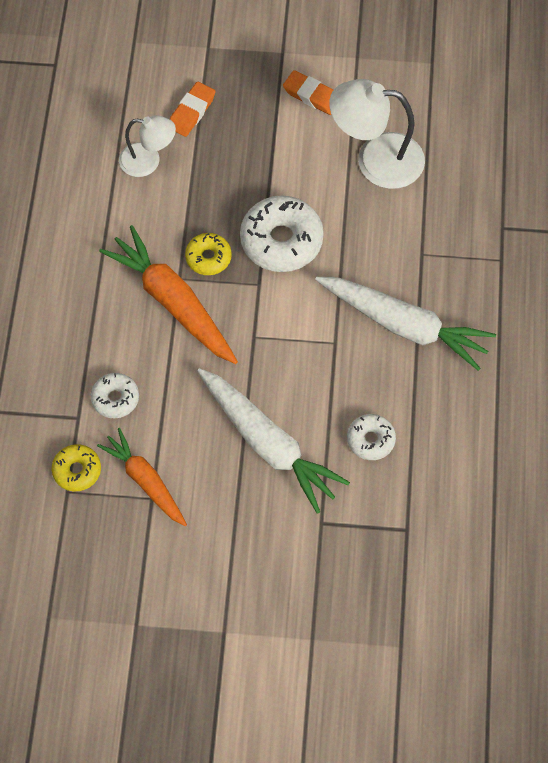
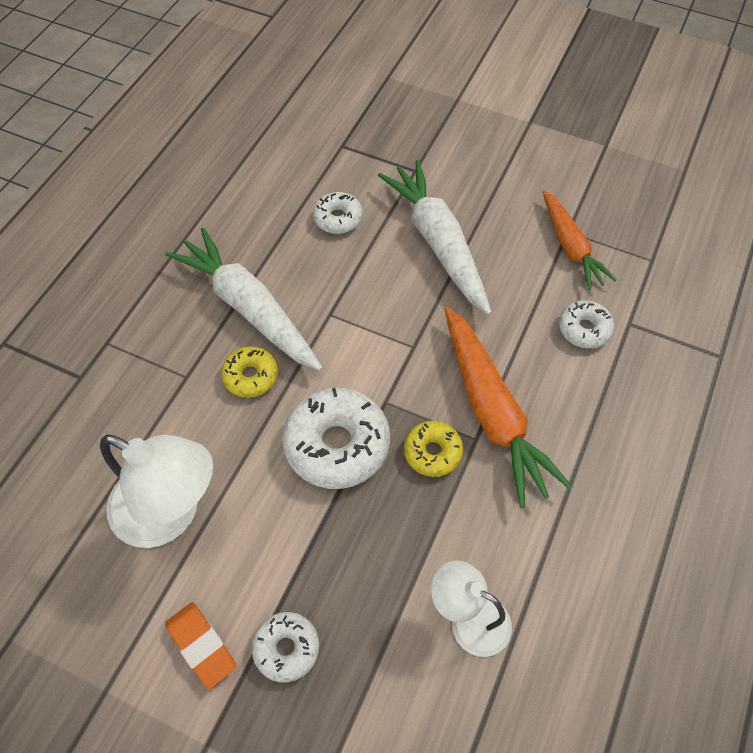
camera: 160 degrees left, 5 degrees down
(77, 470) = (638, 274): yellow donut -> yellow donut (250, 376)
(191, 112) = (382, 682): orange eraser -> none
(258, 110) = (286, 648): none -> white donut

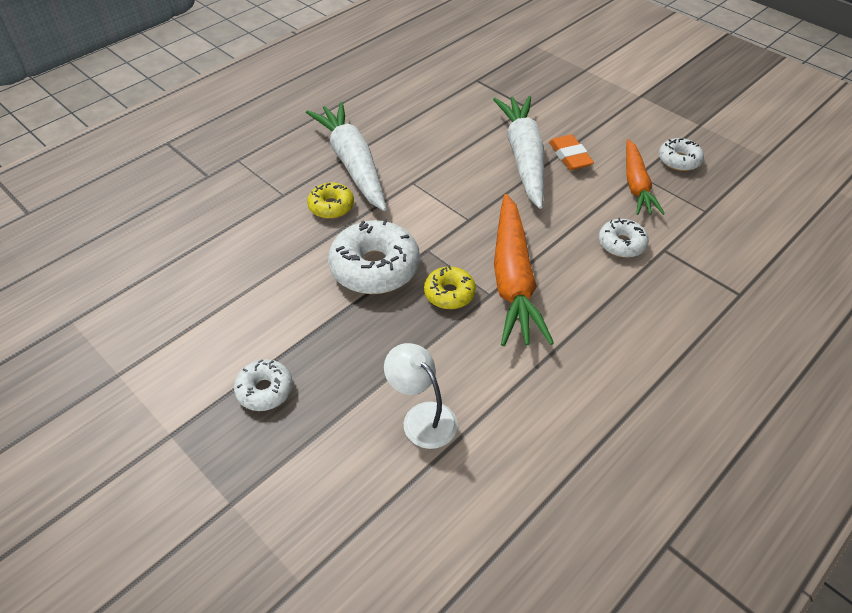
camera: 20 degrees right, 10 degrees down
(170, 513) = (226, 276): white lamp -> none
(201, 646) = (202, 368): orange eraser -> orange eraser (570, 156)
(338, 218) = (450, 124): white donut -> white donut (679, 160)

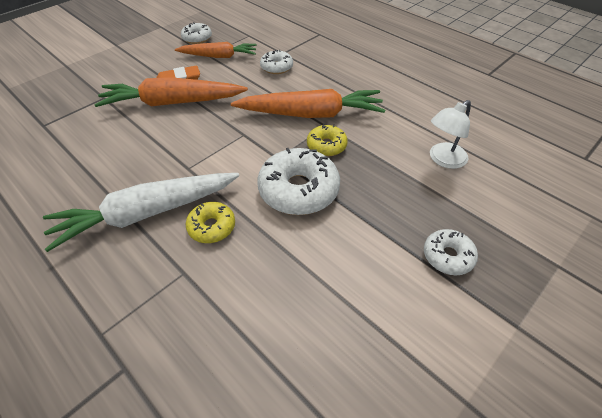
camera: 90 degrees left, 0 degrees up
(523, 157) = (172, 103): white carrot -> orange carrot

